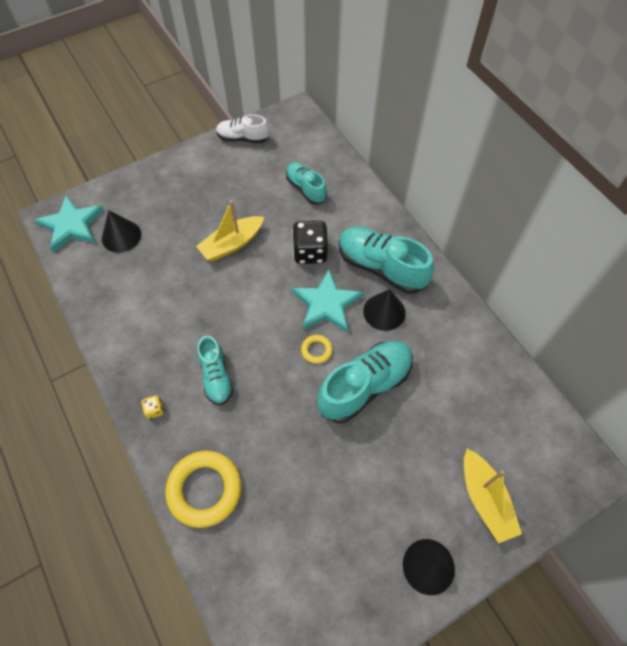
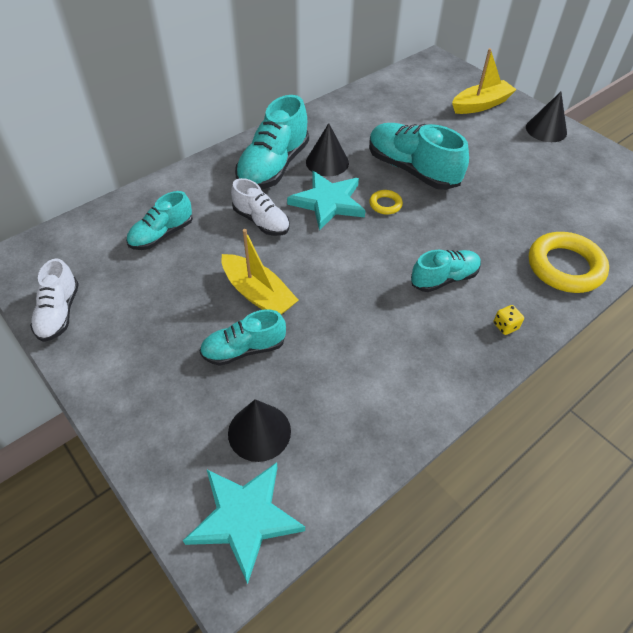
camera: 100 degrees left, 10 degrees down
(185, 232) = (244, 349): none -> turquoise shoe
(310, 252) = (261, 221): black dice -> white shoe

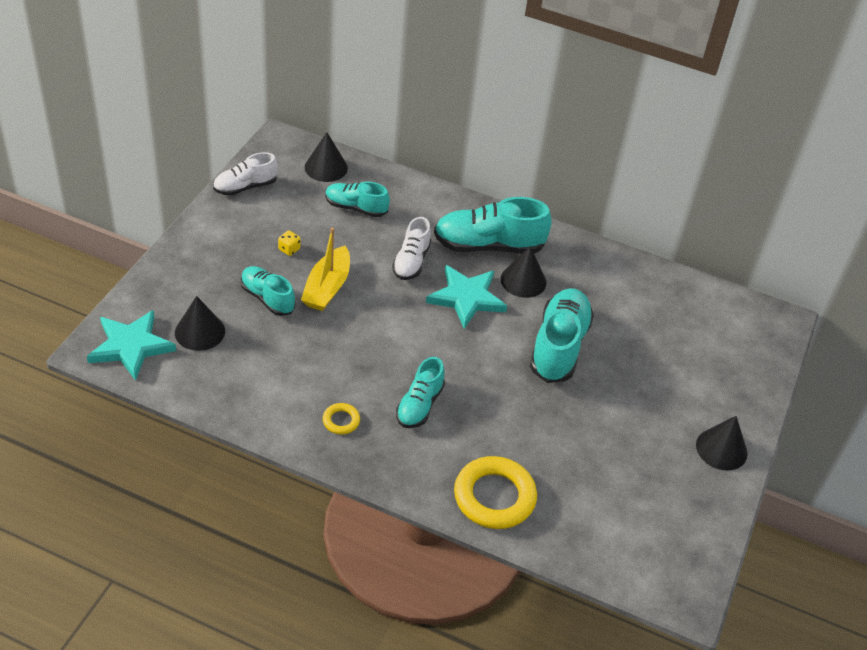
camera: 60 degrees right, 5 degrees down
(86, 237) = (326, 167): none -> black cone
(385, 204) = (492, 339): yellow ring -> yellow ring (341, 421)
(444, 278) = (419, 405): turquoise shoe -> turquoise shoe turned 75 degrees clockwise
(481, 105) = (722, 380): yellow boat -> none
(505, 326) = (387, 461): yellow dice -> yellow dice (289, 249)

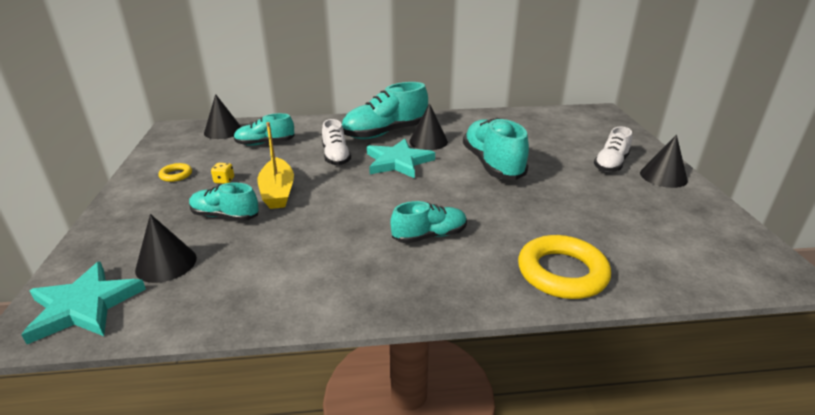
camera: 25 degrees left, 15 degrees down
(245, 187) = (157, 158): white shoe -> white shoe (611, 164)
(341, 421) = (370, 276): yellow ring -> yellow ring (176, 175)
(419, 405) = (429, 236): turquoise shoe -> turquoise shoe turned 105 degrees counterclockwise

